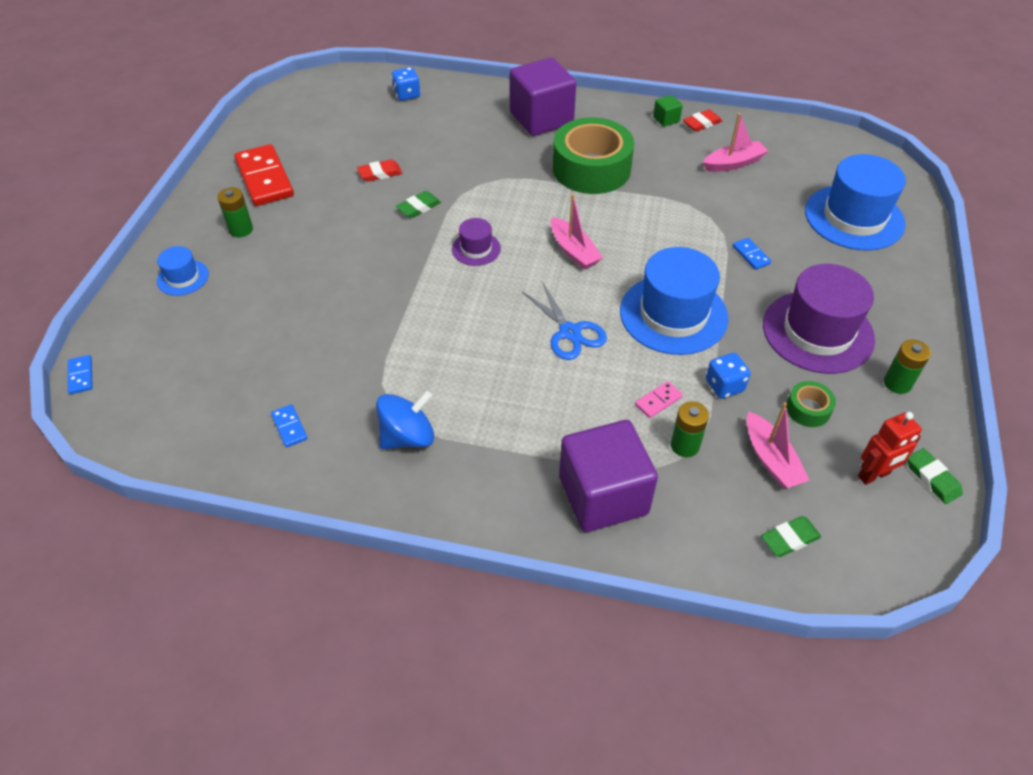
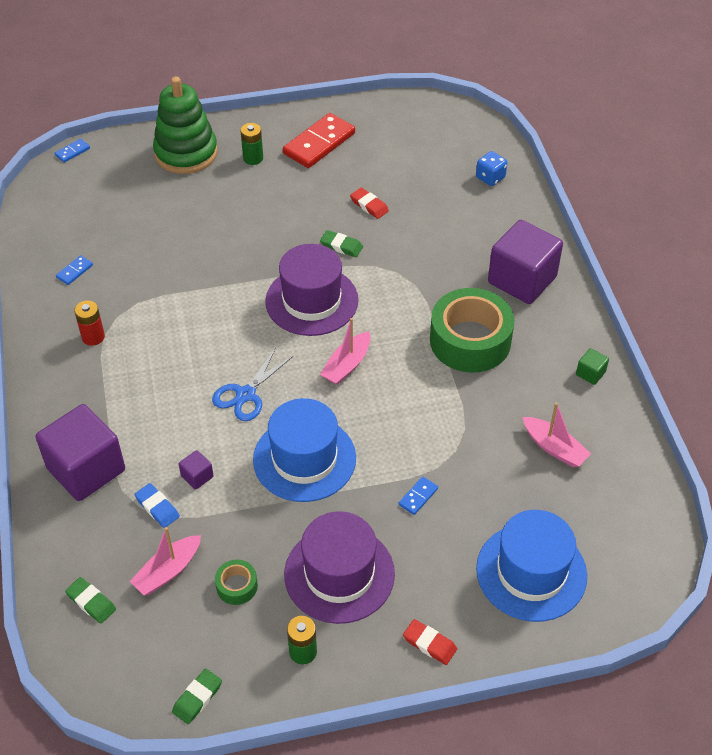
camera: 65 degrees right, 0 degrees up
(183, 277) = (186, 153): blue hat -> green stacking toy
(407, 437) = (93, 337): blue spinning top -> red battery
(476, 249) = (311, 301): purple hat -> purple hat, size x2.05
(658, 401) = (197, 476): pink domino -> purple cube
(685, 445) = (157, 507): green battery -> blue eraser
(702, 123) = (605, 404): red eraser -> red eraser (429, 644)
(724, 386) = (236, 518): blue dice -> none
(874, 475) = (182, 651): red robot -> none

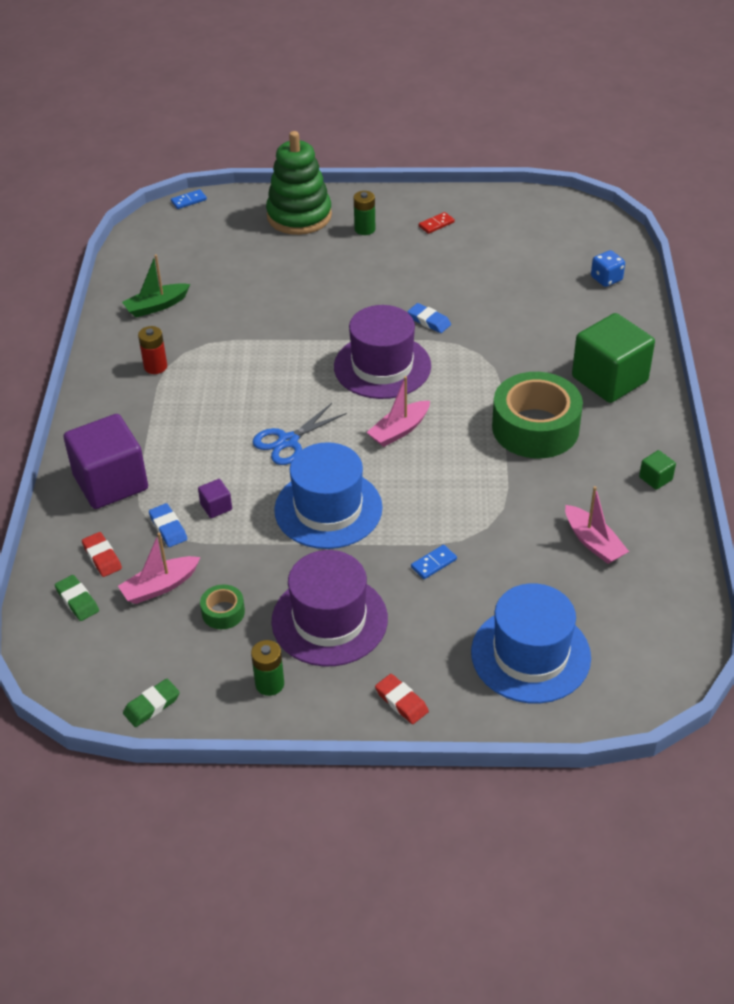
camera: 15 degrees right, 5 degrees down
(74, 271) = (156, 306): blue domino -> green boat
(319, 143) = (436, 224): red domino -> red domino, size x0.45
(341, 246) = (429, 321): green eraser -> blue eraser
(369, 205) = (469, 288): red eraser -> red eraser (102, 557)
(522, 280) = (609, 379): purple cube -> green cube

